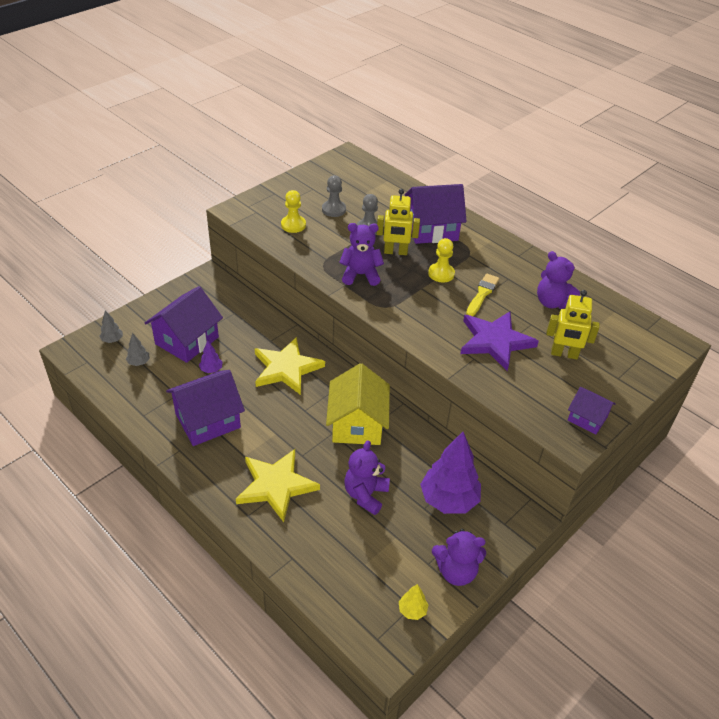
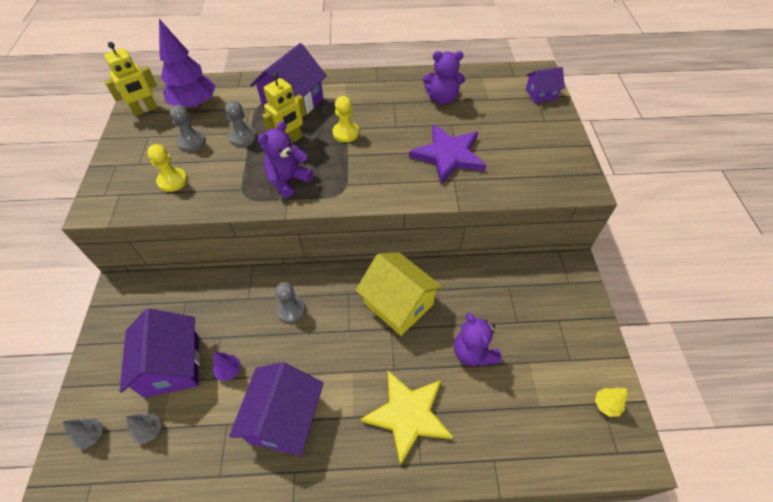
camera: 45 degrees left, 10 degrees up
(286, 368) = (291, 310): yellow star -> grey pawn
(449, 500) = (522, 300): purple tree -> purple tree (195, 105)
(456, 571) = (589, 346): purple teddy bear -> none
(482, 294) = (393, 127): yellow brush -> none
(564, 354) = (497, 129): yellow robot -> yellow robot (145, 110)
(587, 419) = (569, 163): purple house -> purple house (541, 94)

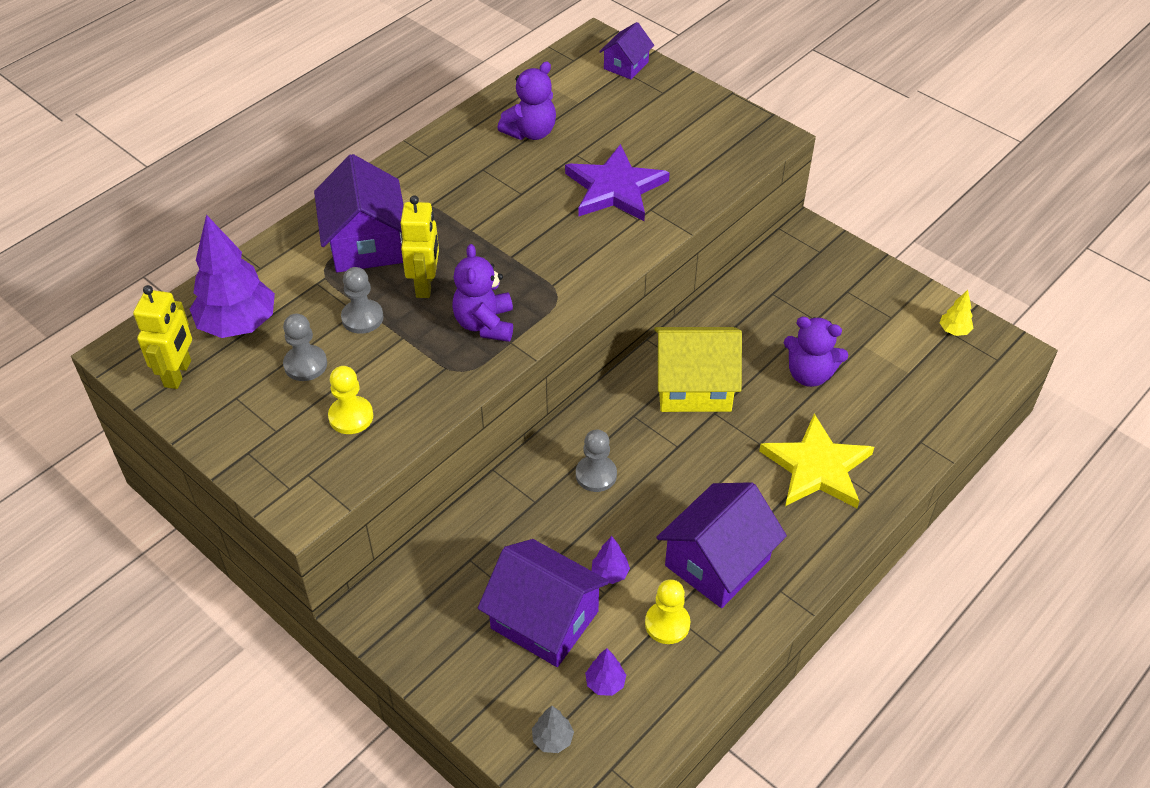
camera: 45 degrees left, 5 degrees down
(150, 430) = (605, 683): grey tree -> purple tree
(284, 419) = (717, 562): purple house -> purple house turned 75 degrees clockwise
(346, 133) = (476, 235): yellow pawn -> yellow pawn (667, 624)

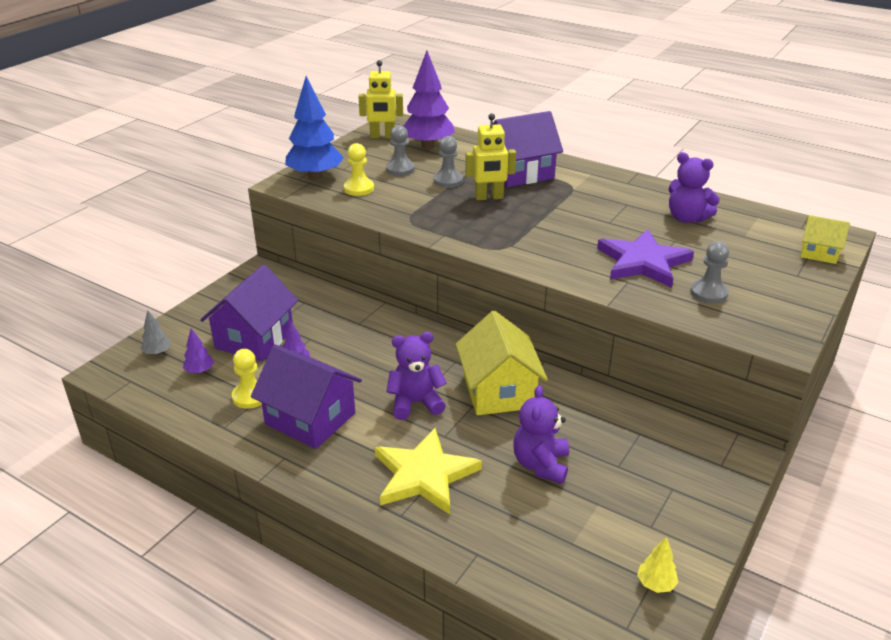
camera: 80 degrees right, 15 degrees down
(290, 466) = (315, 176): none -> blue tree
(485, 324) = (458, 223): purple teddy bear -> purple teddy bear (415, 403)
(596, 475) = (389, 348): grey pawn -> grey pawn (709, 293)
(626, 65) = (819, 253): purple house -> yellow house

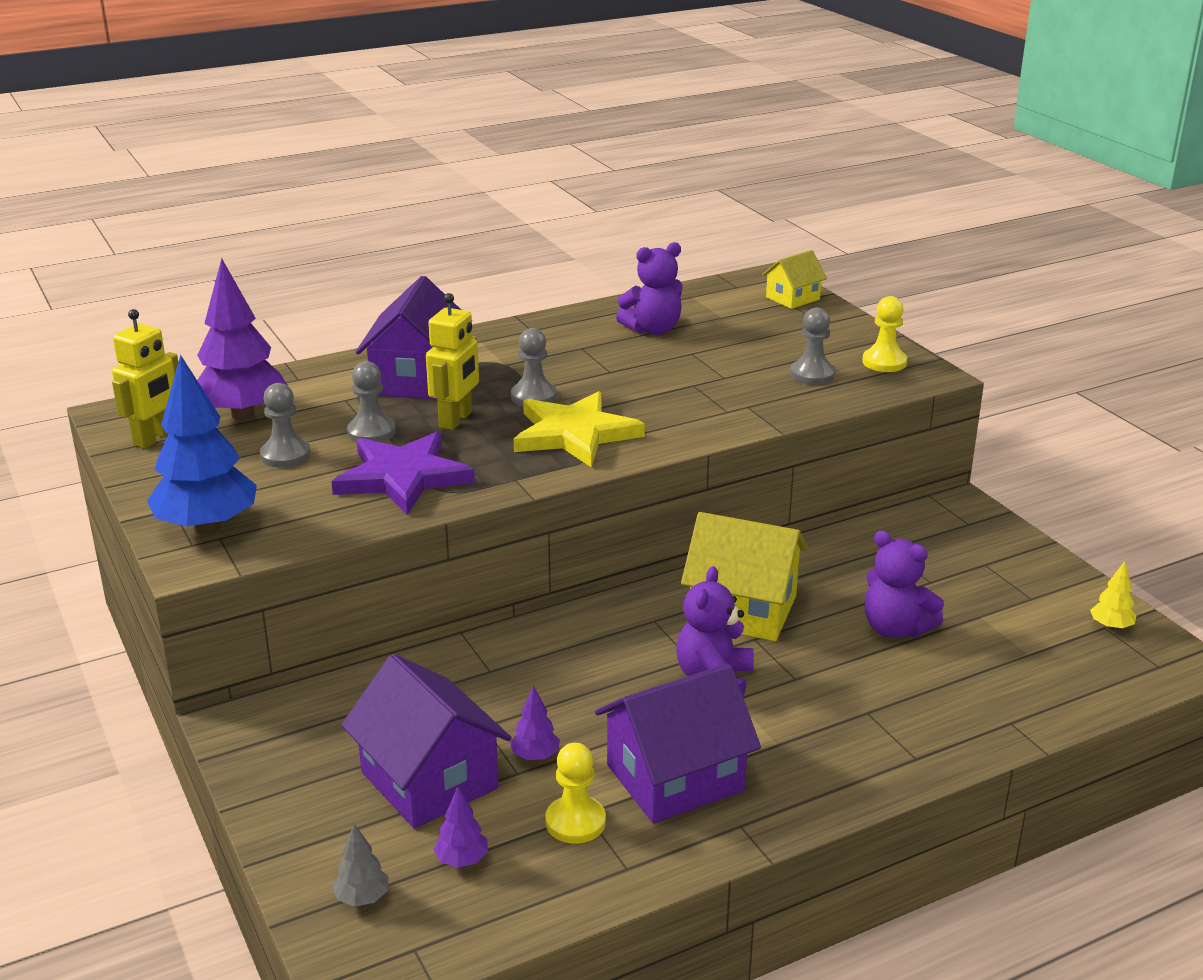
camera: 60 degrees left, 5 degrees down
(359, 188) = (300, 503): yellow pawn -> yellow pawn (884, 362)
(424, 475) = (857, 716): yellow star -> yellow star (575, 434)
(544, 209) = (533, 396): none -> grey pawn
(643, 262) = (717, 384): purple star -> purple star (403, 477)

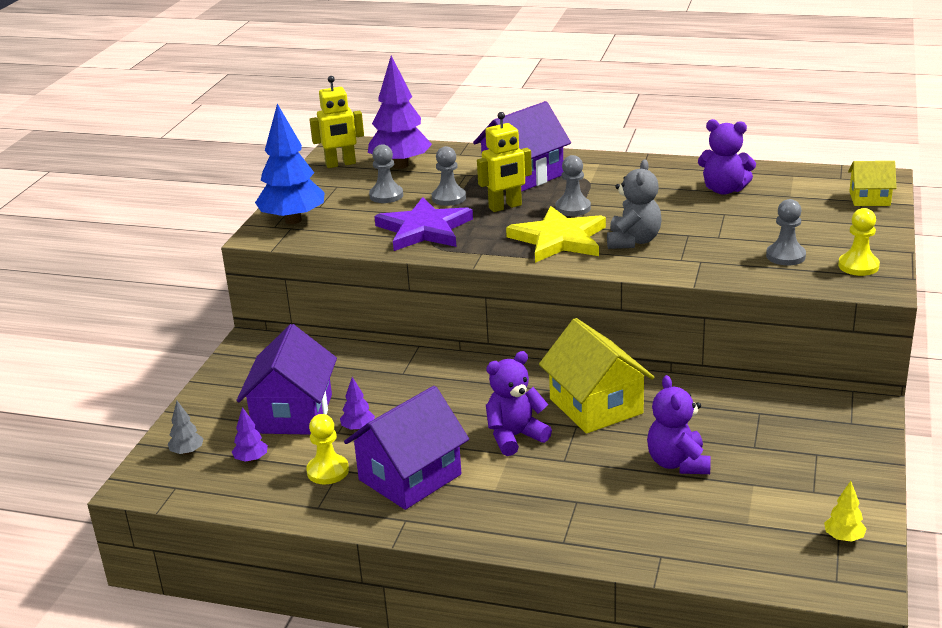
camera: 45 degrees right, 0 degrees up
(652, 409) = (633, 241): none -> grey teddy bear
(675, 778) = (410, 477): purple house -> purple house turned 60 degrees counterclockwise

